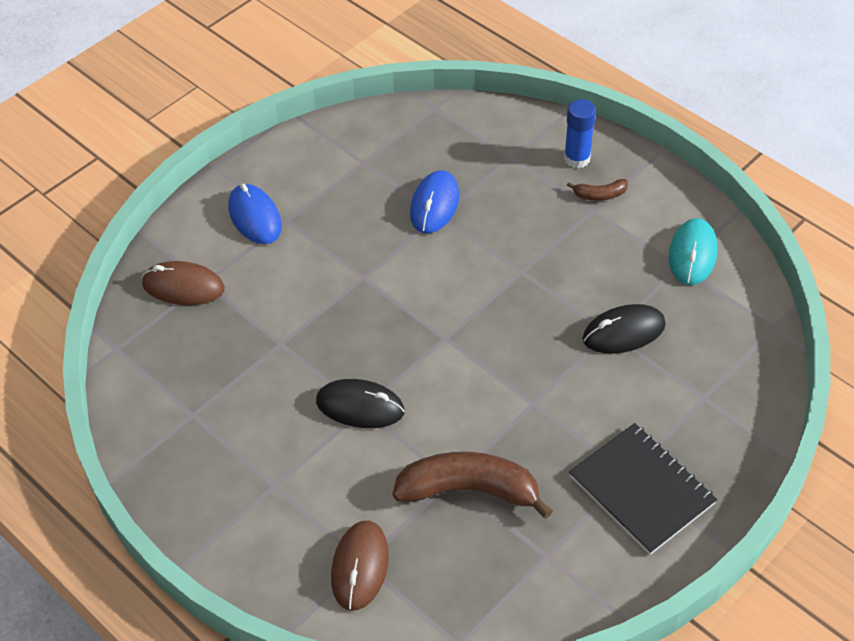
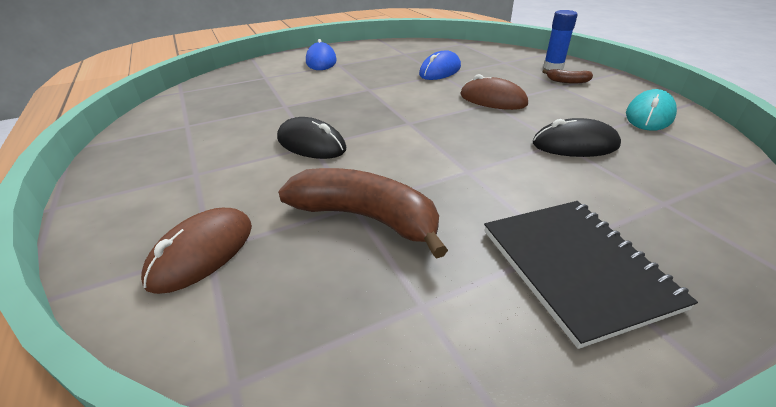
camera: 20 degrees right, 15 degrees down
(183, 287) = (250, 77): brown mouse -> brown mouse (492, 100)

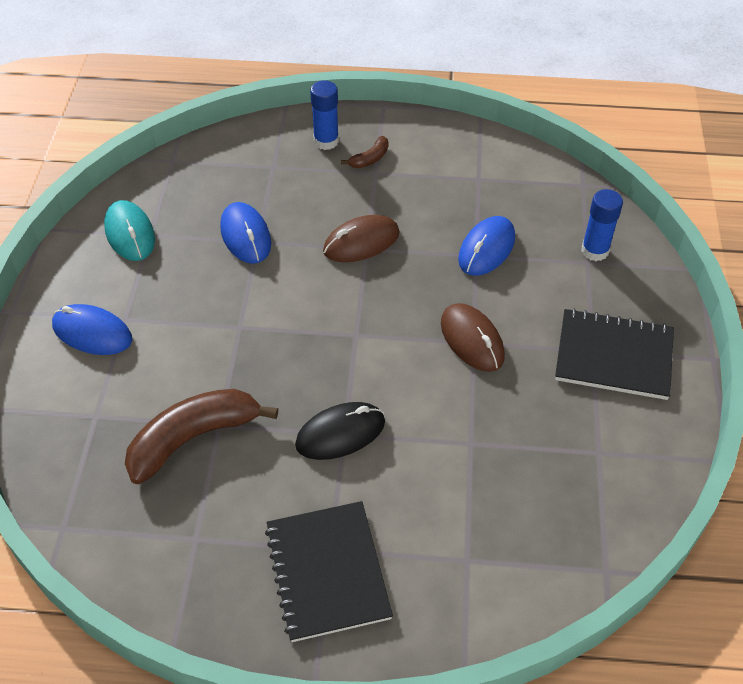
camera: 60 degrees left, 15 degrees up
(171, 179) = (327, 572): none -> black notebook
(202, 252) = (469, 565): brown mouse -> brown mouse (472, 340)
(366, 218) = (492, 442): brown banana -> brown banana (193, 438)
(575, 145) = (486, 249): black mouse -> blue mouse
(649, 115) = (479, 165): turquoise mouse -> turquoise mouse (130, 233)
(687, 202) = (595, 251): none -> blue glue stick

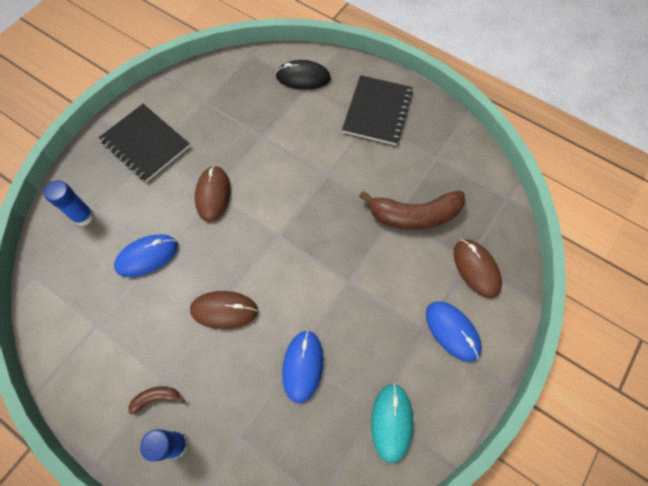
camera: 150 degrees left, 15 degrees up
(83, 411) = (476, 269): none -> brown mouse
(340, 433) = (328, 176): black mouse -> black mouse (303, 77)

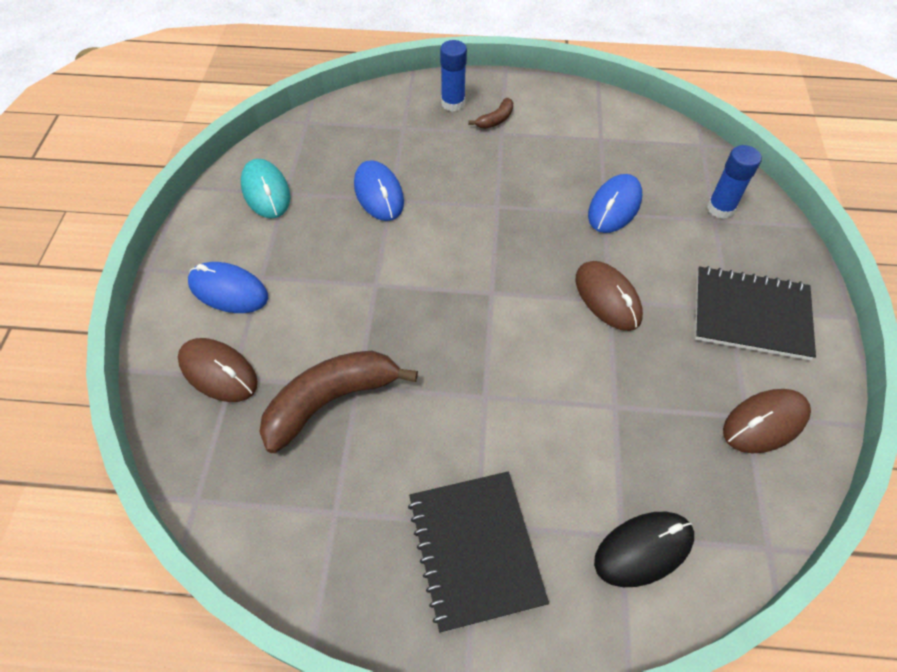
camera: 150 degrees right, 10 degrees down
(224, 310) = (492, 200): brown mouse -> brown mouse (765, 422)

